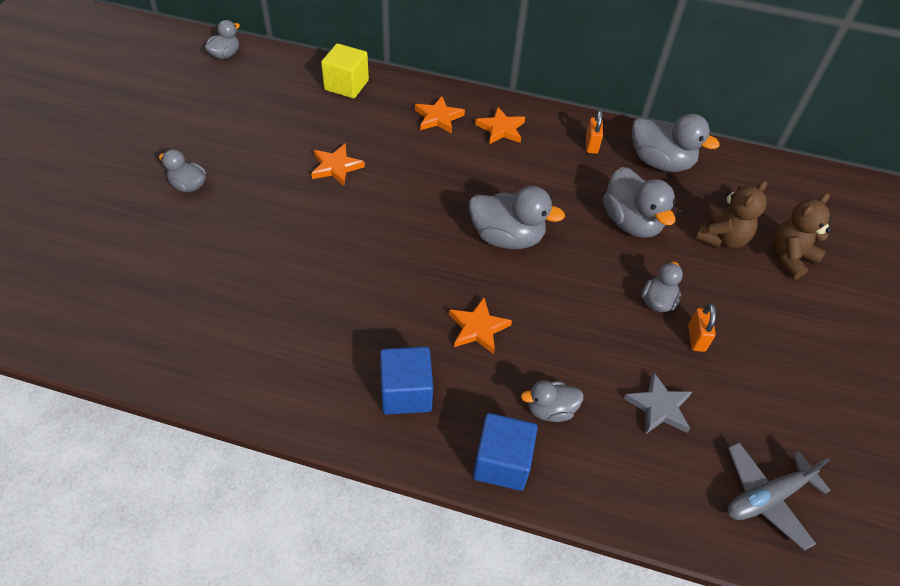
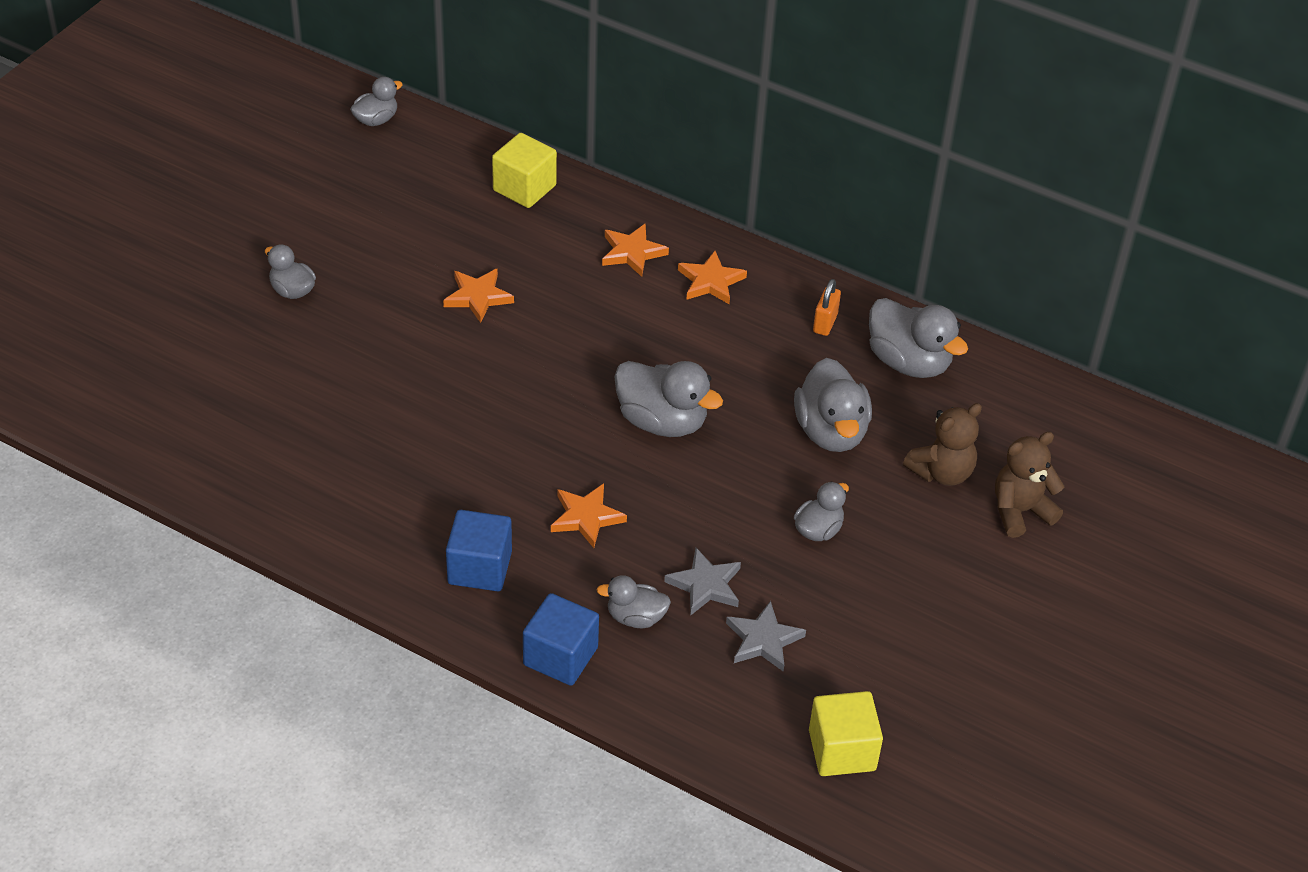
camera: 15 degrees right, 5 degrees down
(593, 367) = (705, 585): none -> grey star
(696, 338) = (845, 579): orange padlock -> none
(767, 497) = (842, 750): grey plane -> yellow cube

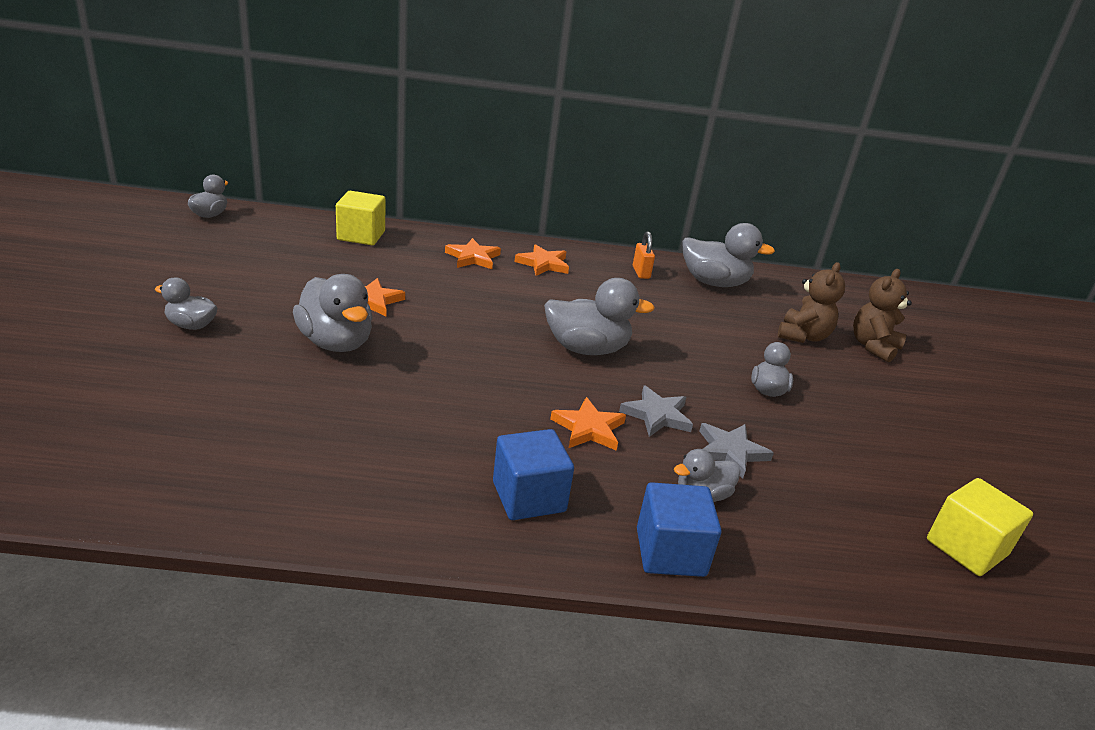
camera: 30 degrees left, 15 degrees down
(763, 640) = (815, 479): grey star -> grey star (657, 415)
(831, 431) = (709, 329): grey duck -> grey duck (336, 343)

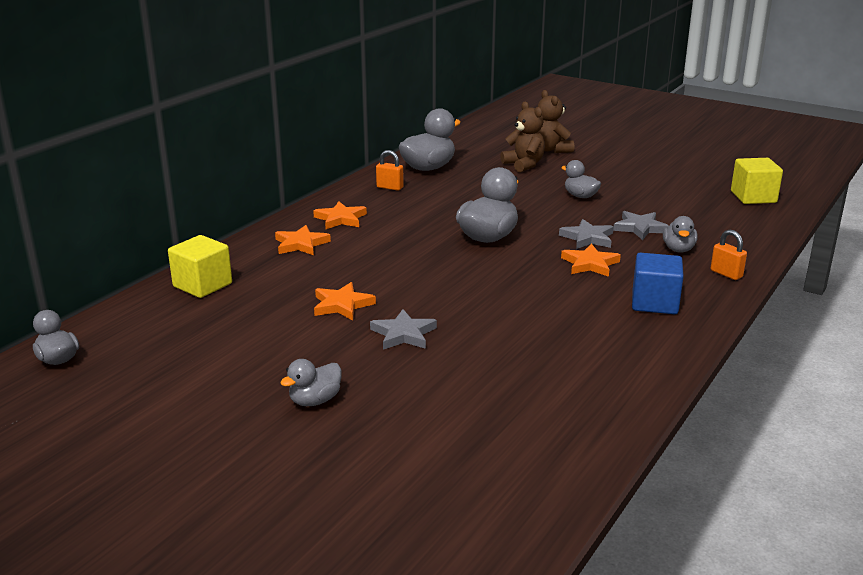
camera: 55 degrees left, 5 degrees down
(336, 343) = (403, 334): grey duck -> grey star
(670, 552) = (726, 274): blue cube -> orange padlock

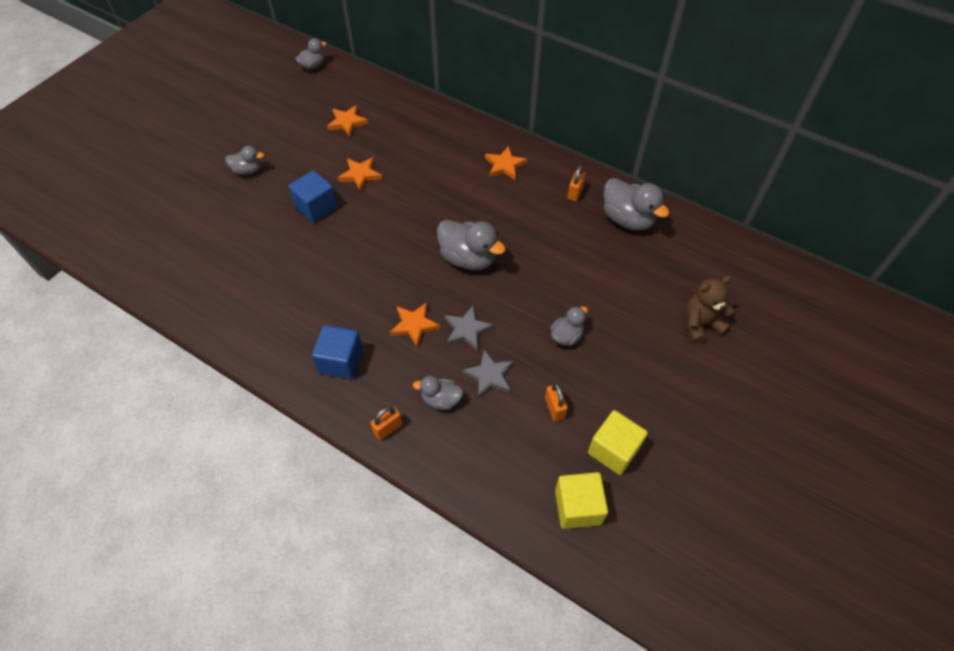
camera: 90 degrees right, 30 degrees up
(202, 285) = (396, 107): yellow cube -> yellow cube (613, 450)
(301, 244) = (458, 147): orange star -> orange star (347, 122)
(315, 401) = (248, 170): grey duck -> grey duck turned 135 degrees clockwise
(403, 334) = (316, 207): grey star -> blue cube
(524, 165) = (648, 295): brown teddy bear -> none
(663, 203) = (554, 408): none -> orange padlock

